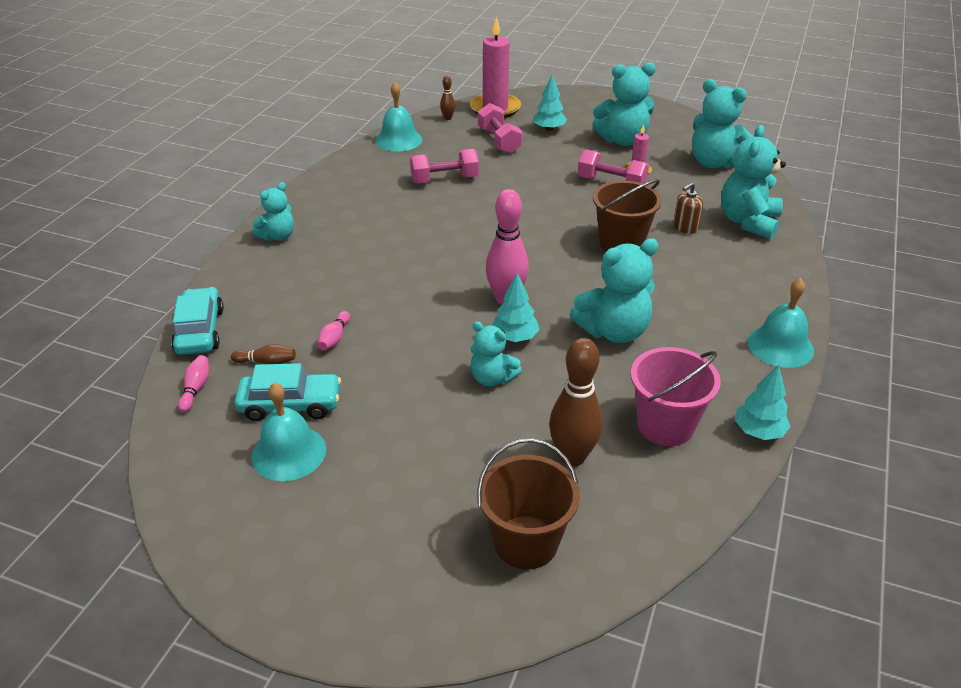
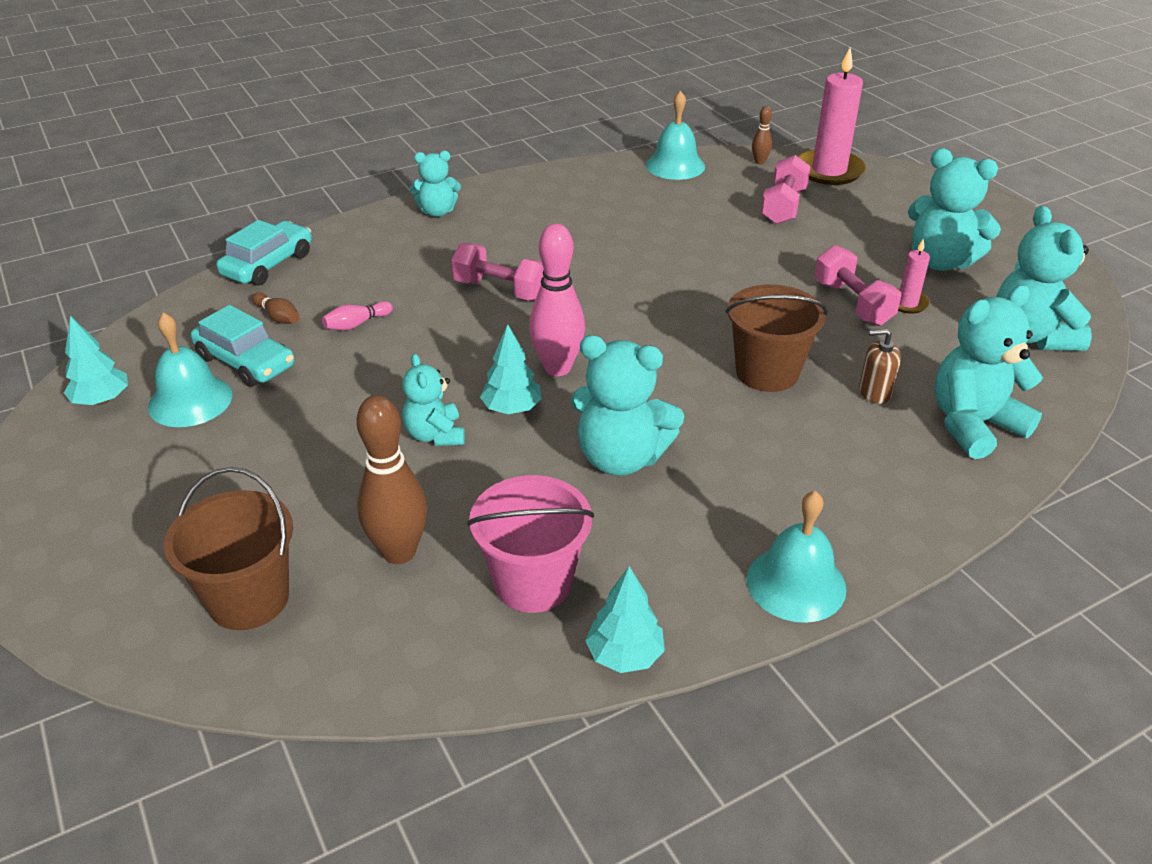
camera: 40 degrees right, 0 degrees up
(196, 389) = (201, 310): pink bowling pin -> none
(444, 179) = (666, 223): pink dumbbell -> pink dumbbell (501, 290)
(549, 129) = (862, 215): turquoise tree -> turquoise tree (102, 400)

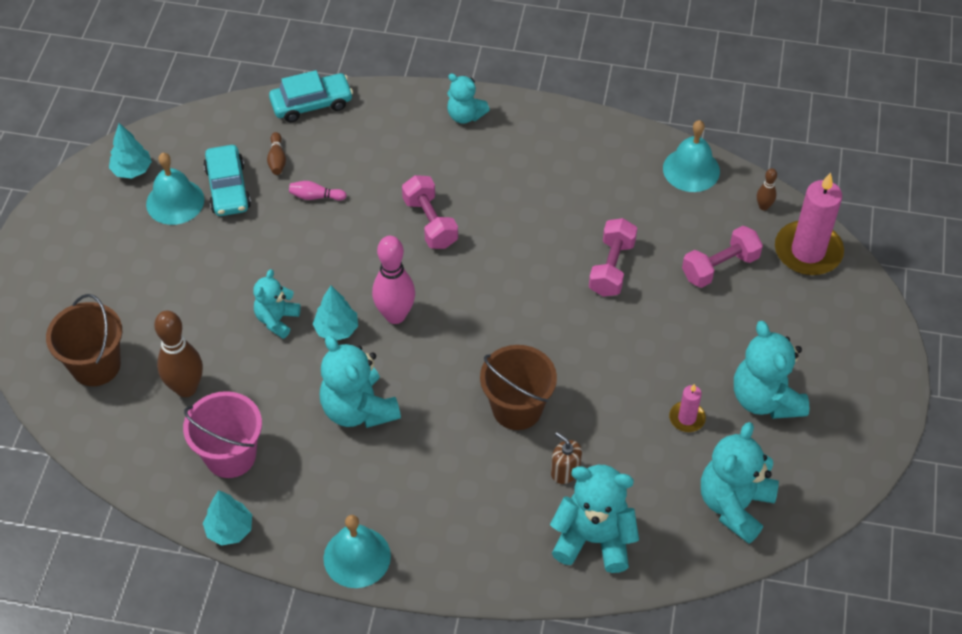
camera: 40 degrees right, 15 degrees up
(852, 303) = (648, 392): pink dumbbell -> pink dumbbell (611, 268)

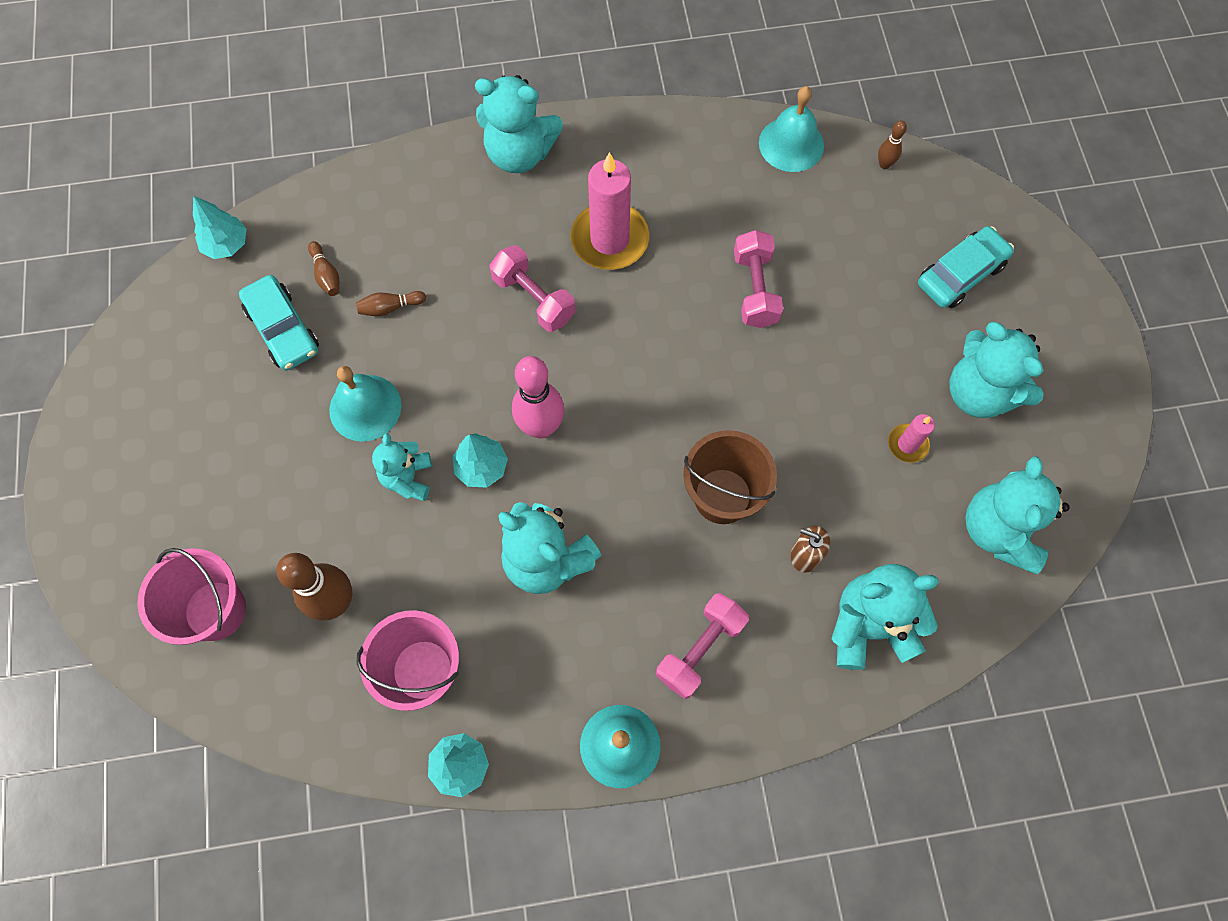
camera: 20 degrees left, 15 degrees up
(96, 365) = (215, 610): brown bucket -> pink bucket
(132, 170) = (158, 342): turquoise tree -> turquoise tree (226, 245)
(175, 201) = (226, 366): turquoise bell -> turquoise bell (365, 407)
(311, 104) = (338, 192): turquoise car -> turquoise car (960, 274)
(315, 196) = (390, 307): pink bowling pin -> brown bowling pin
(465, 115) = (520, 153): turquoise teddy bear -> turquoise teddy bear, size x1.66
(720, 267) = (868, 251): pink dumbbell -> pink dumbbell (700, 649)
(808, 251) = (951, 203): pink candle -> pink candle (610, 239)

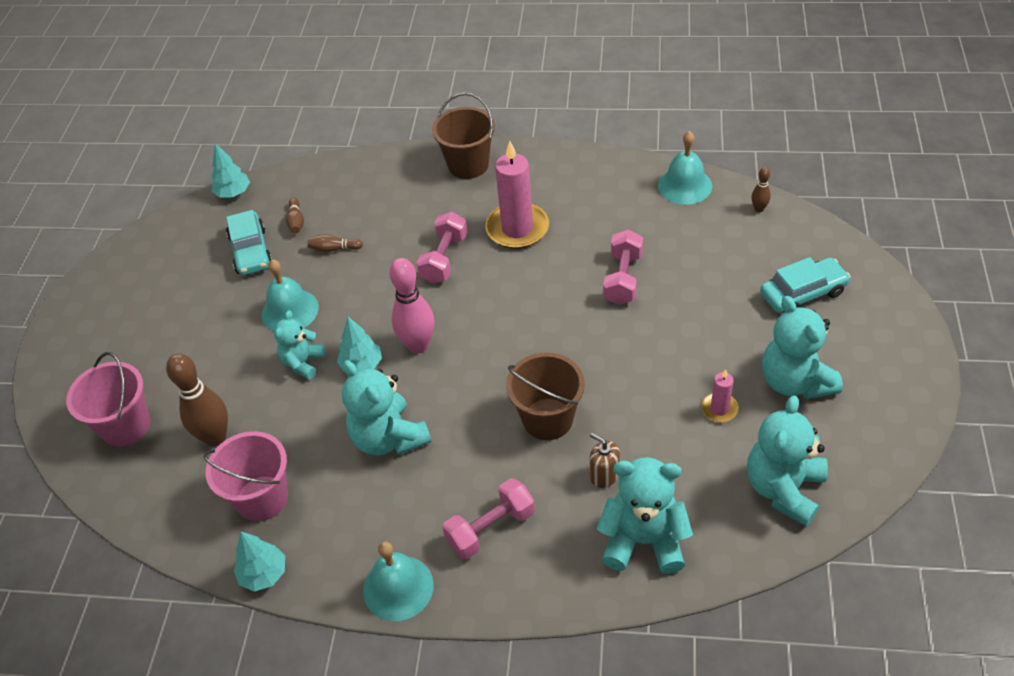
camera: 20 degrees right, 20 degrees down
(520, 153) = (468, 165): turquoise teddy bear -> brown bucket
(534, 298) = (444, 259): pink dumbbell -> pink dumbbell turned 45 degrees clockwise

